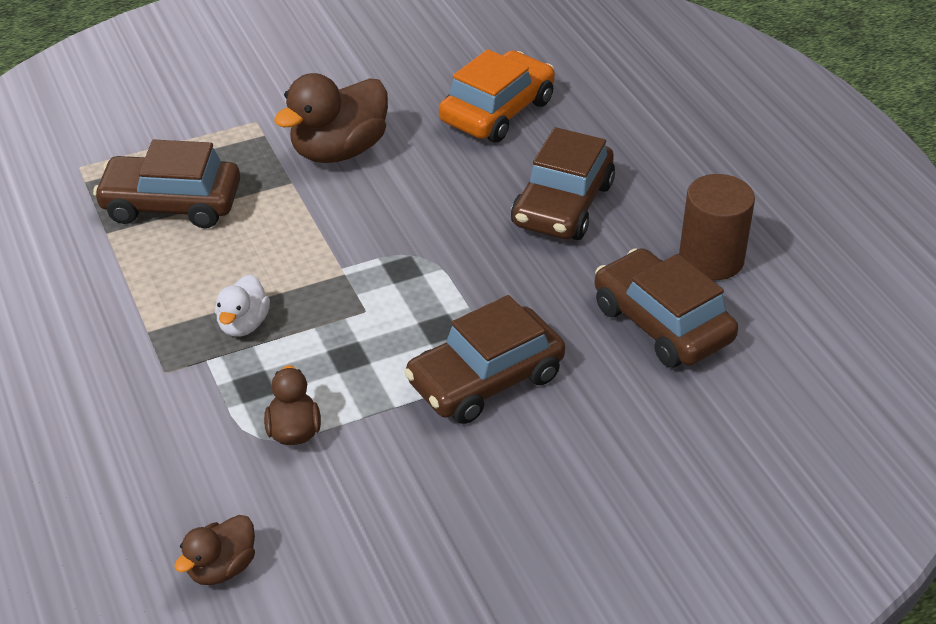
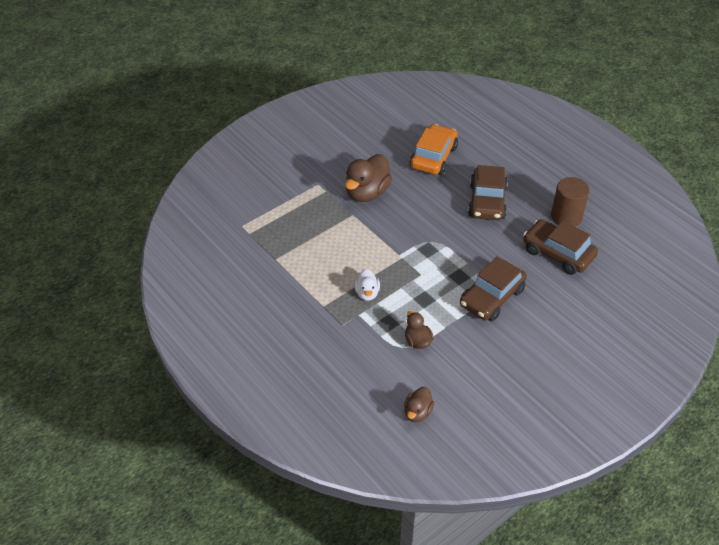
camera: 15 degrees left, 5 degrees up
(171, 204) = (299, 237): brown car -> none

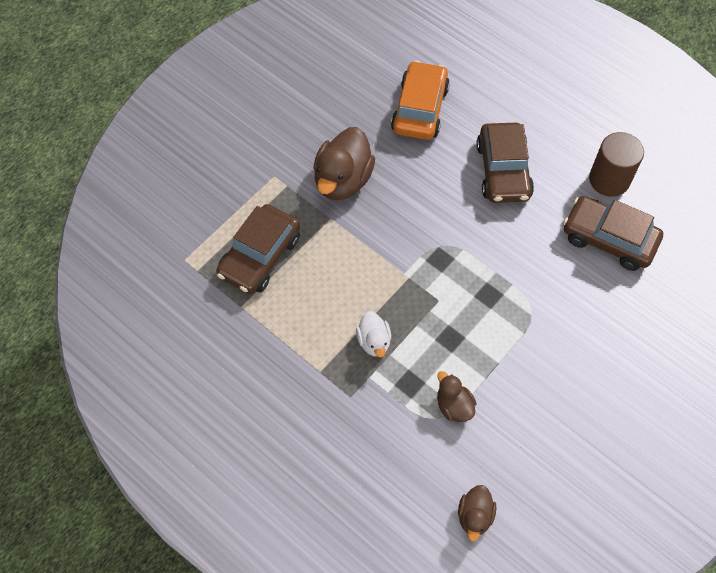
camera: 10 degrees left, 15 degrees up
(492, 297) = (537, 321): brown car -> brown car (260, 256)

